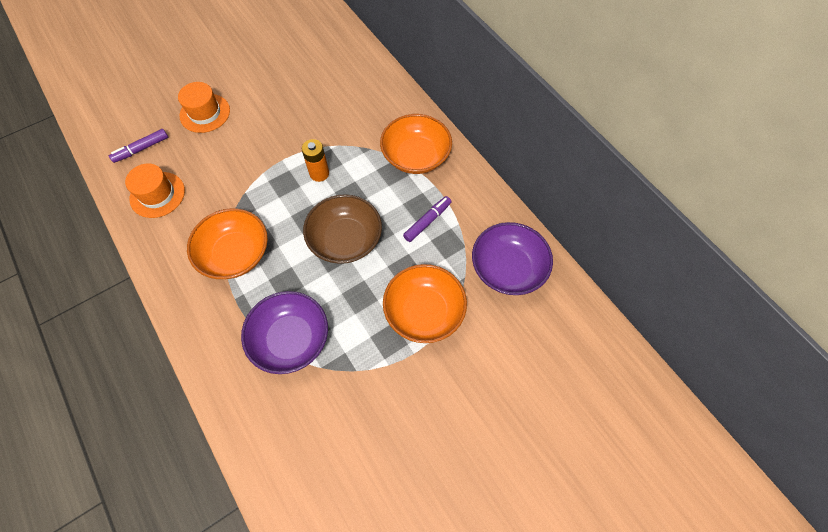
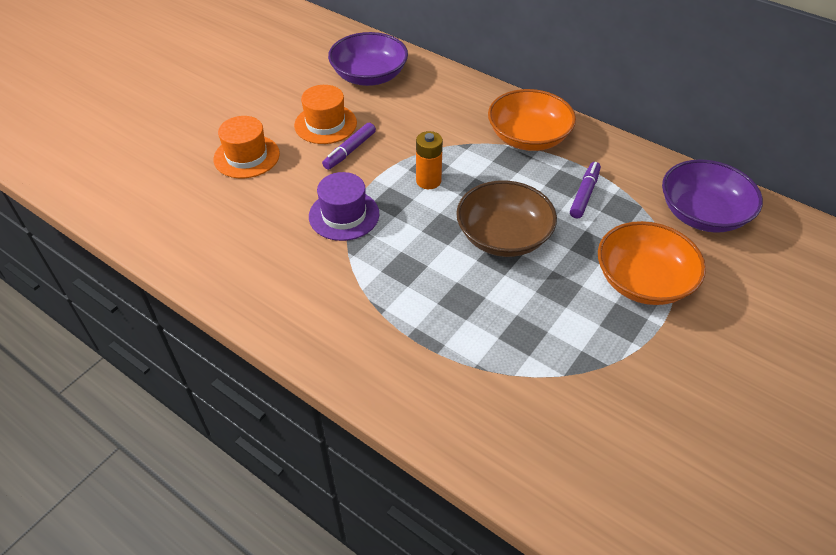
camera: 20 degrees left, 15 degrees down
(141, 149) = (184, 212): purple marker -> purple marker (349, 151)
(157, 194) = (235, 254): orange hat -> orange hat (325, 124)
(235, 254) = (378, 288): orange bowl -> none
(244, 185) = (344, 215): none -> purple hat
(290, 339) = (507, 357): purple bowl -> purple bowl (369, 76)

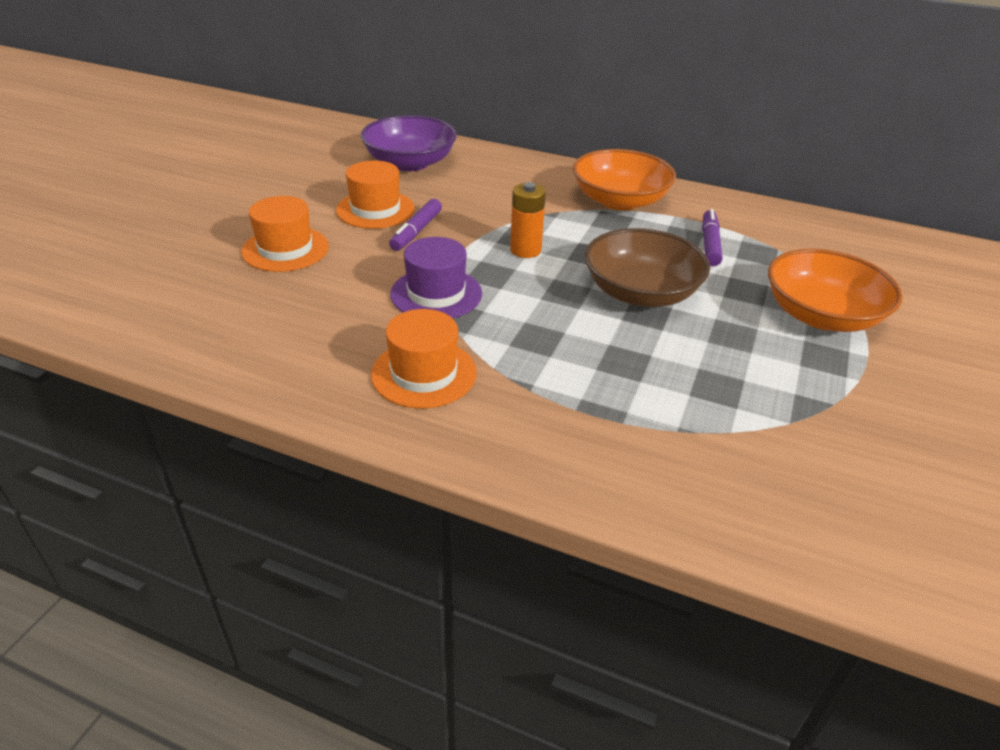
camera: 15 degrees left, 10 degrees down
(310, 287) = (424, 373): none -> orange hat
(702, 214) = (844, 248): purple bowl -> none

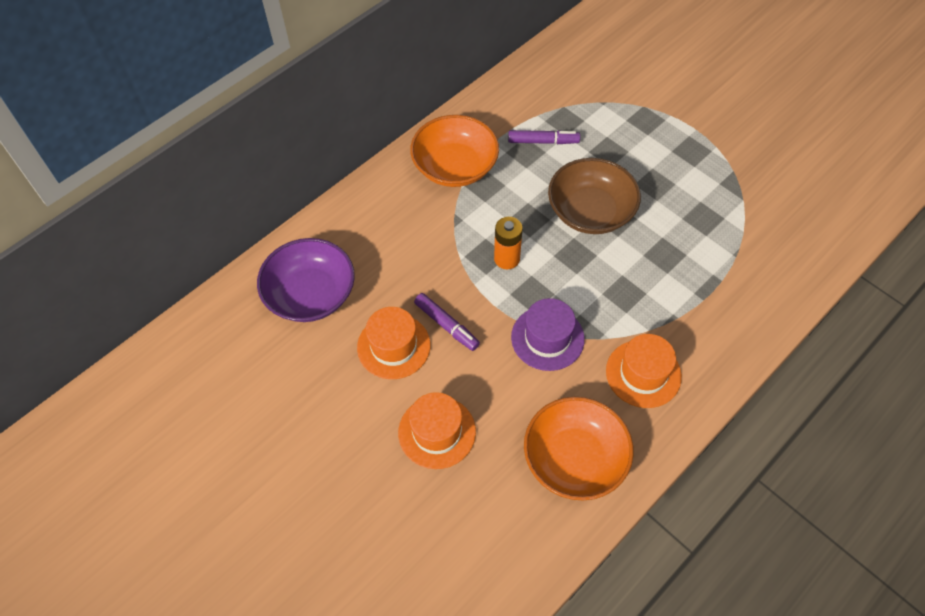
camera: 65 degrees left, 20 degrees up
(710, 244) = (543, 141): purple marker -> purple marker turned 150 degrees clockwise
(821, 315) = (650, 128): orange bowl -> orange bowl (575, 459)

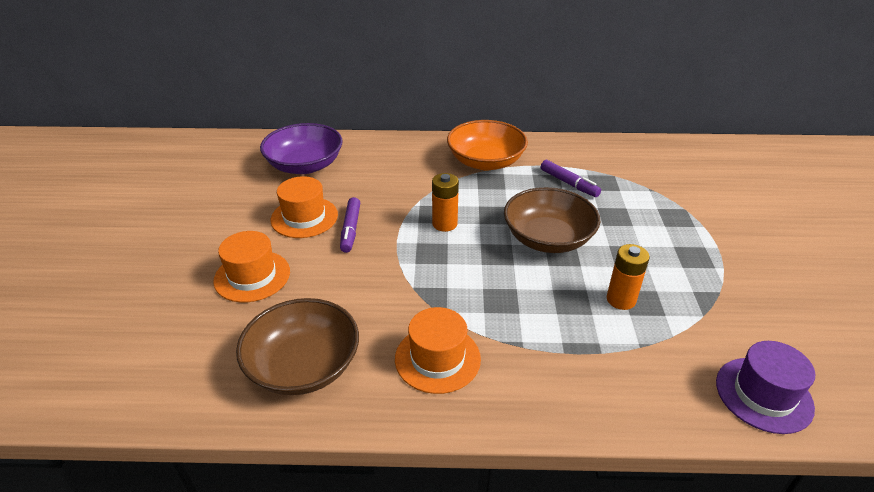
camera: 45 degrees right, 20 degrees down
(547, 338) = (402, 283): purple hat -> purple hat (763, 394)
(575, 459) = (303, 366): orange bowl -> brown bowl
(689, 227) = (621, 299): none -> orange battery

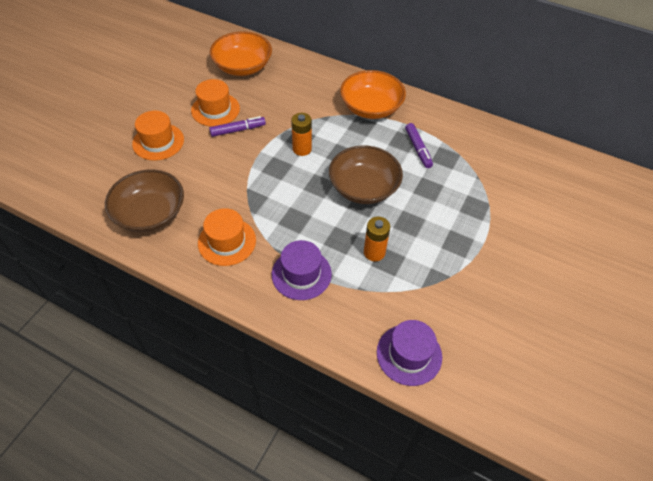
camera: 25 degrees right, 15 degrees up
(305, 165) = (242, 67): purple bowl -> orange bowl
(350, 229) = (238, 130): purple marker -> purple marker turned 135 degrees counterclockwise
(562, 358) = (301, 274): none -> purple hat

